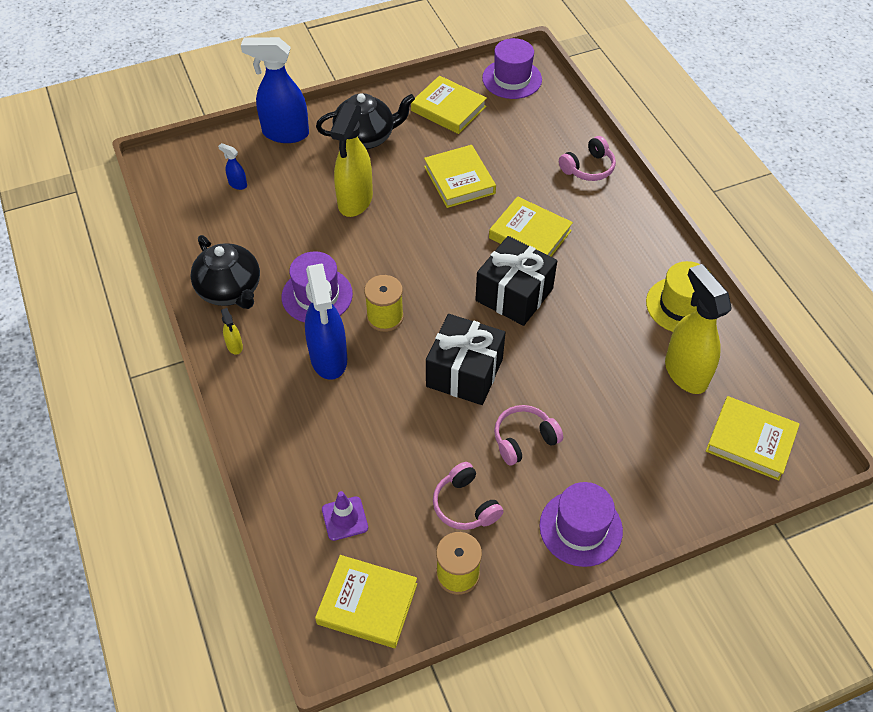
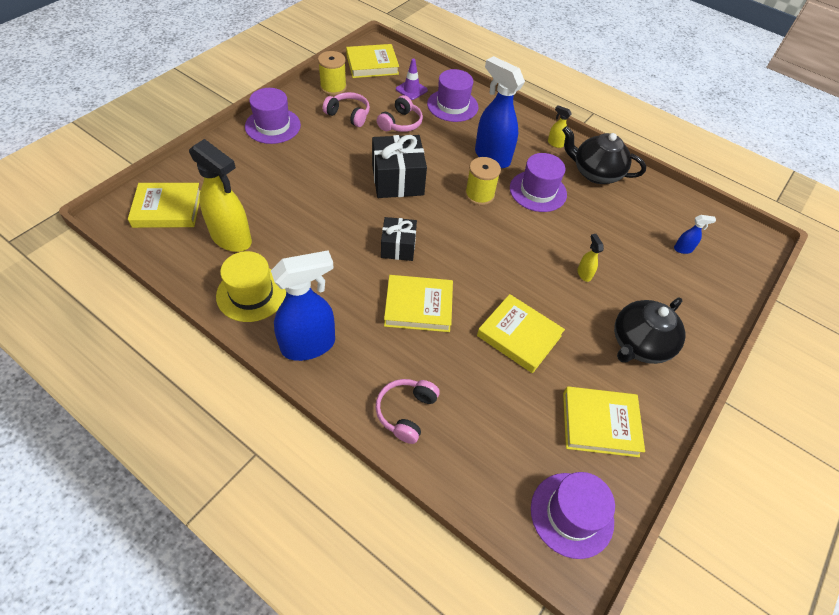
camera: 145 degrees right, 0 degrees up
(285, 133) = (706, 314): blue spray bottle -> blue spray bottle (309, 345)
(310, 462) = (452, 105): none -> purple hat
(355, 201) = (584, 274): yellow spray bottle -> yellow spray bottle, size x0.42
(514, 294) = (398, 247): black gift -> black gift, size x0.63
(524, 439) = (332, 156): pink headphones -> pink headphones (400, 123)

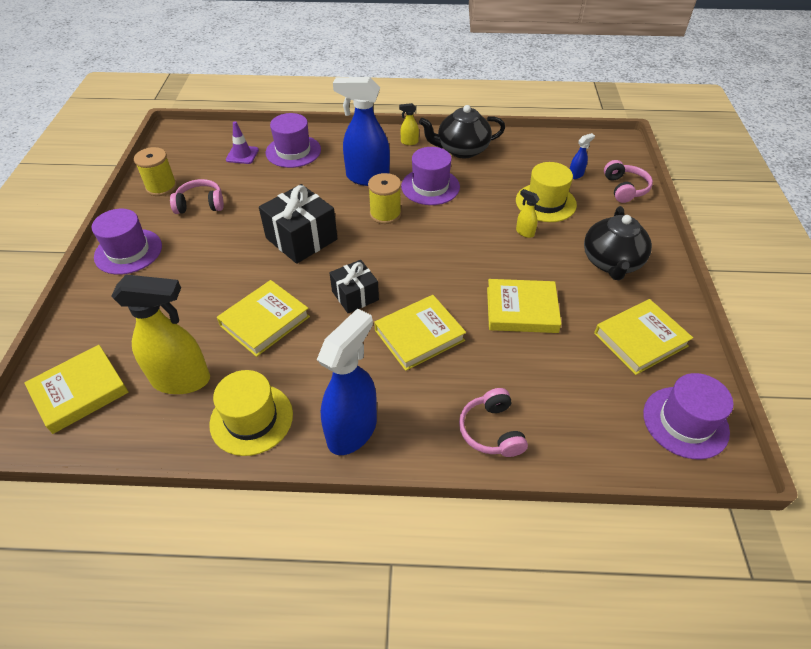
camera: 30 degrees left, 5 degrees down
(372, 65) = (183, 149): yellow book -> yellow book (265, 321)
(400, 123) = (258, 188): pink headphones -> pink headphones (624, 188)
(629, 259) = (545, 202): none -> yellow hat

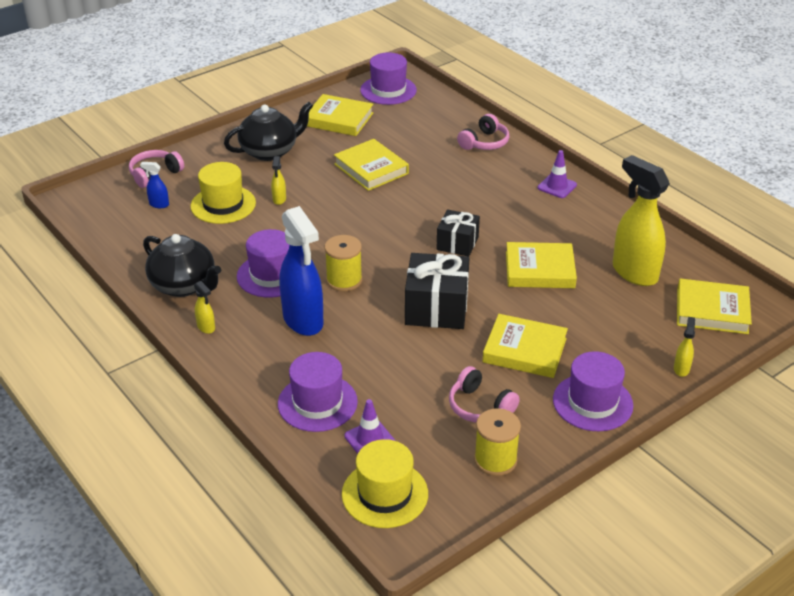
camera: 130 degrees left, 10 degrees down
(77, 317) = (681, 369): none -> yellow spray bottle
(251, 419) = (609, 226): yellow hat -> yellow hat (385, 494)
(352, 430) = (557, 186): blue spray bottle -> purple traffic cone
(419, 335) = (453, 198): yellow book -> yellow book (524, 350)

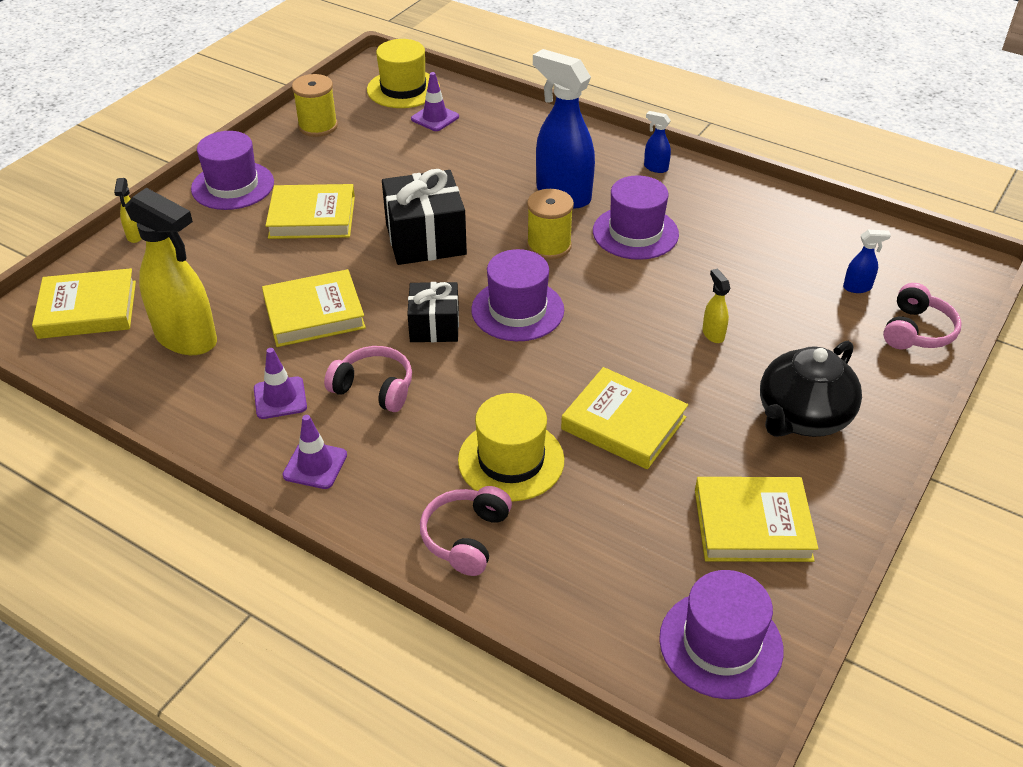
camera: 160 degrees right, 5 degrees up
(184, 285) = (719, 200): black teapot -> none
(206, 327) = (655, 168): yellow spray bottle -> blue spray bottle
(223, 204) = (778, 307): yellow hat -> yellow hat (511, 460)
(317, 403) = (498, 133): purple hat -> purple hat (517, 310)
(480, 406) = (344, 160): pink headphones -> pink headphones (374, 388)
(572, 223) = (280, 398): none -> purple traffic cone

